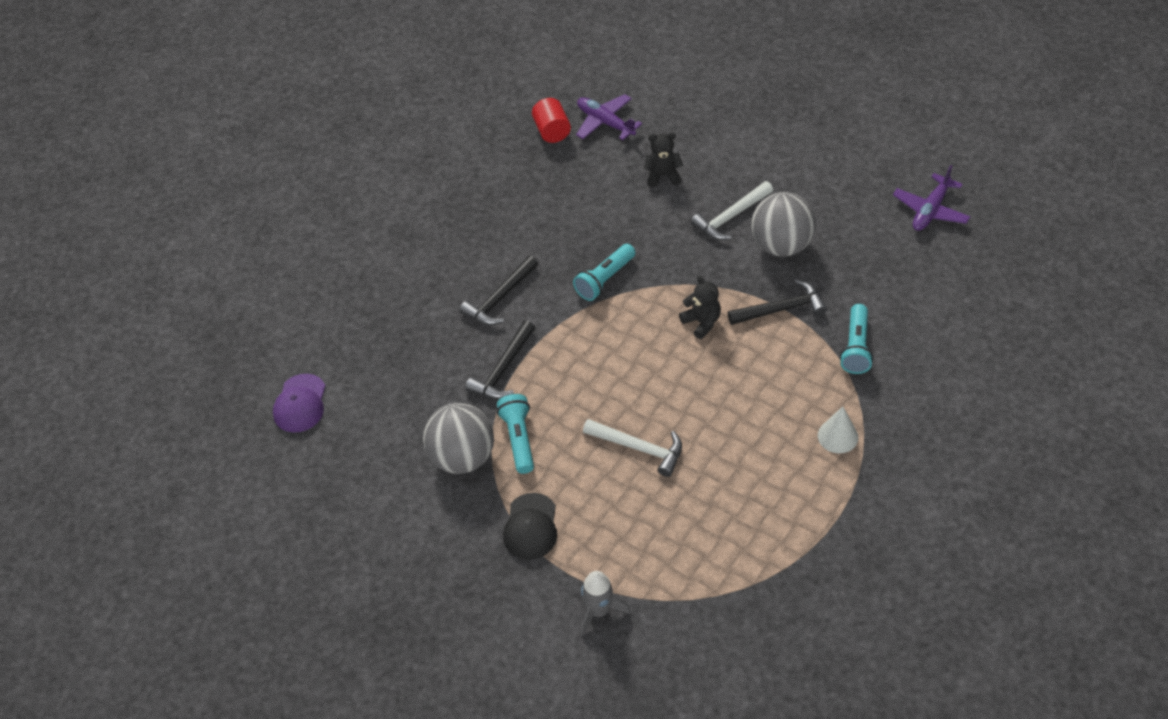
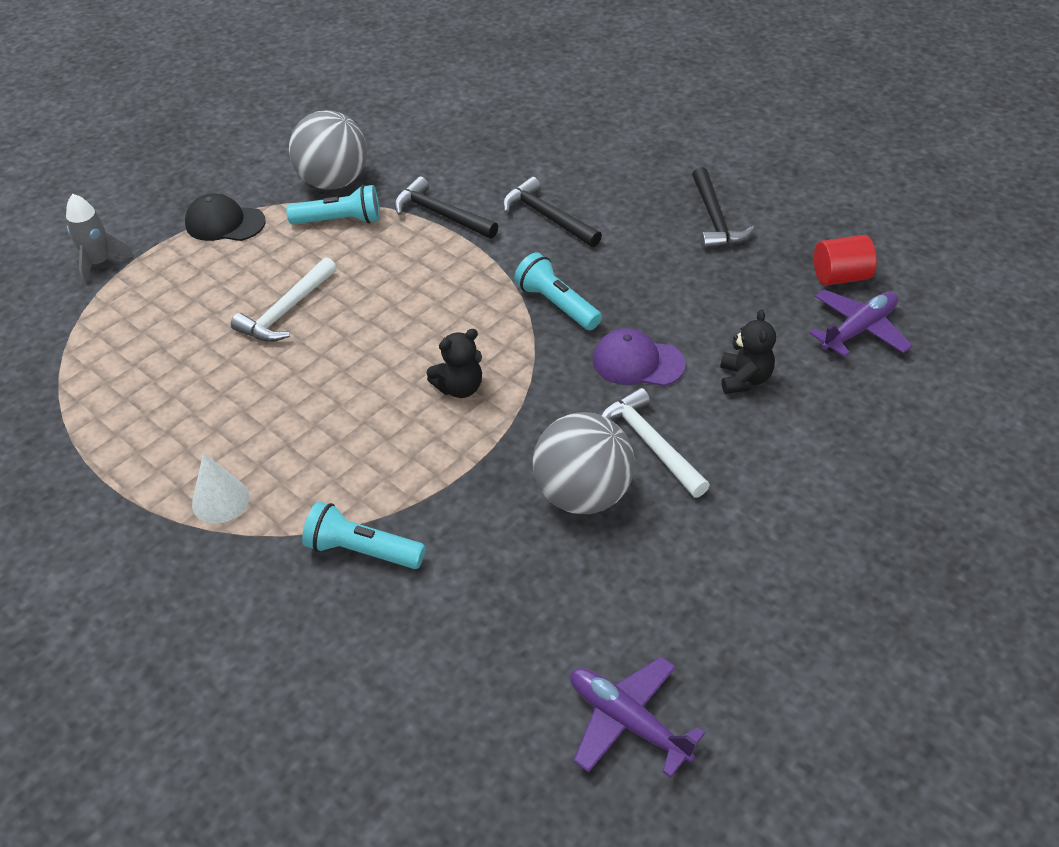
camera: 95 degrees right, 5 degrees down
(300, 404) = (443, 85): purple cap -> purple cap (637, 362)
(781, 309) = (458, 475): black hammer -> black hammer (714, 219)

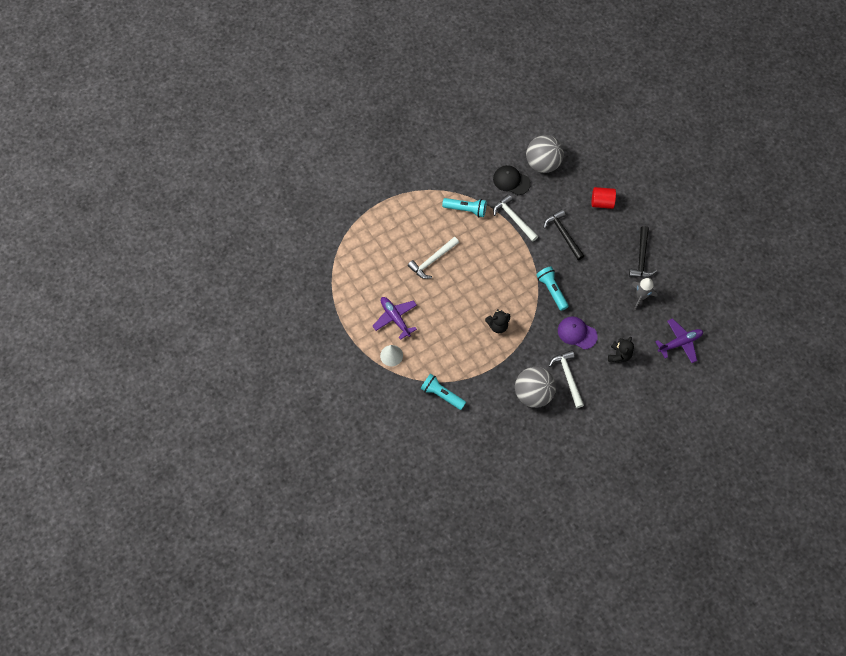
camera: 15 degrees right, 20 degrees up
(99, 263) = (353, 207): grey rocket -> grey rocket (641, 296)
(225, 223) = (412, 196): black cap -> black cap (511, 181)
(333, 182) = (468, 181): grey ball -> grey ball (542, 163)
(441, 214) = (514, 218): black hammer -> white hammer
(627, 721) = (520, 491): purple plane -> purple plane (395, 318)
(840, 277) = (685, 310): red cylinder -> red cylinder (602, 202)

